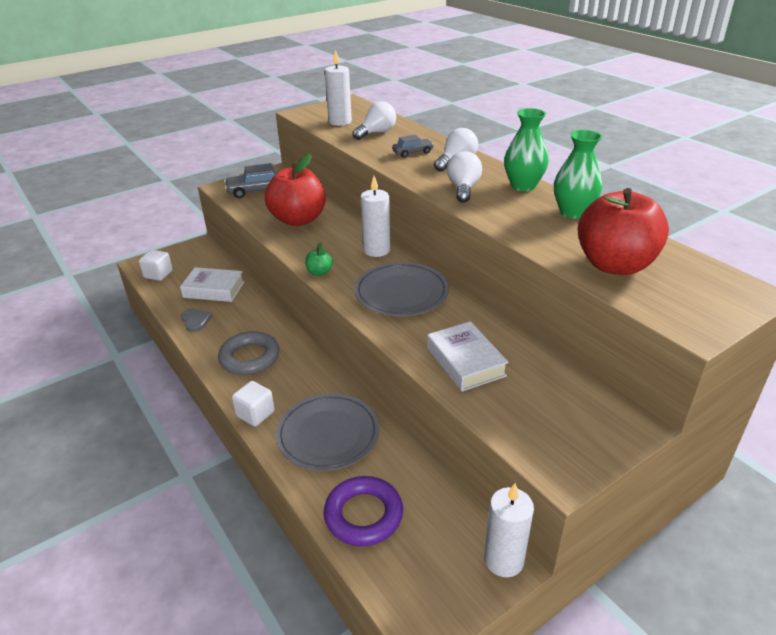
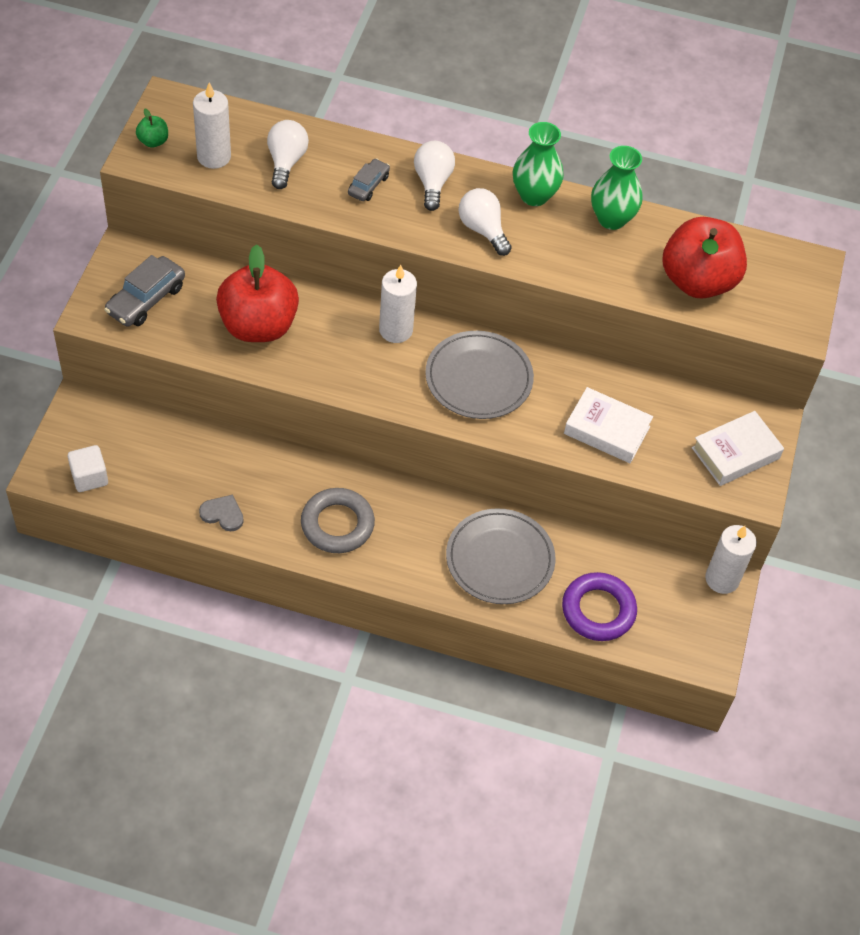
camera: 45 degrees left, 20 degrees up
(214, 289) = (188, 461): white book -> white book (735, 453)
(255, 414) = (414, 580): white cube -> none
(319, 272) = (372, 394): green apple -> green apple (153, 141)

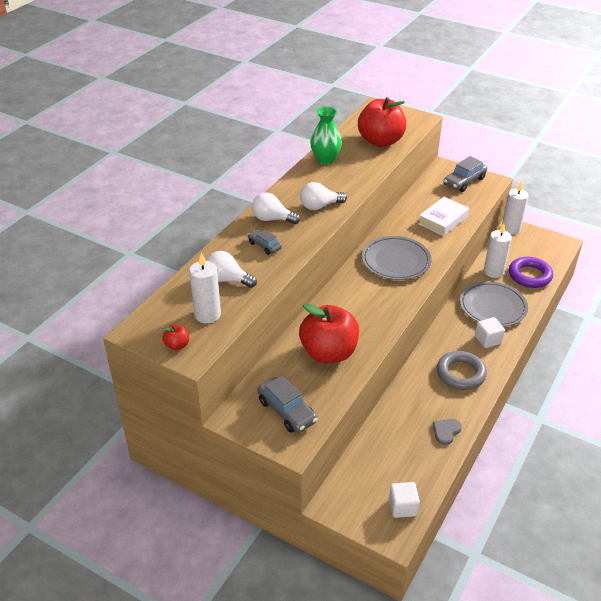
camera: 70 degrees left, 15 degrees down
(153, 141) = (177, 345): green apple -> red apple
(395, 330) = (349, 289): white candle -> white candle (493, 271)
(420, 556) = (488, 340): none -> white cube
(534, 195) = (297, 183): green vase -> none
(735, 453) = (464, 181): white book -> grey car

